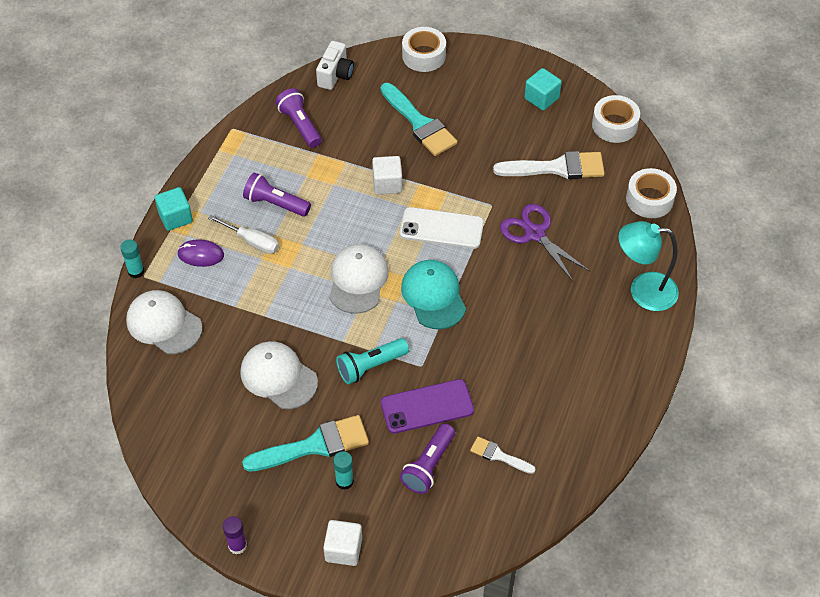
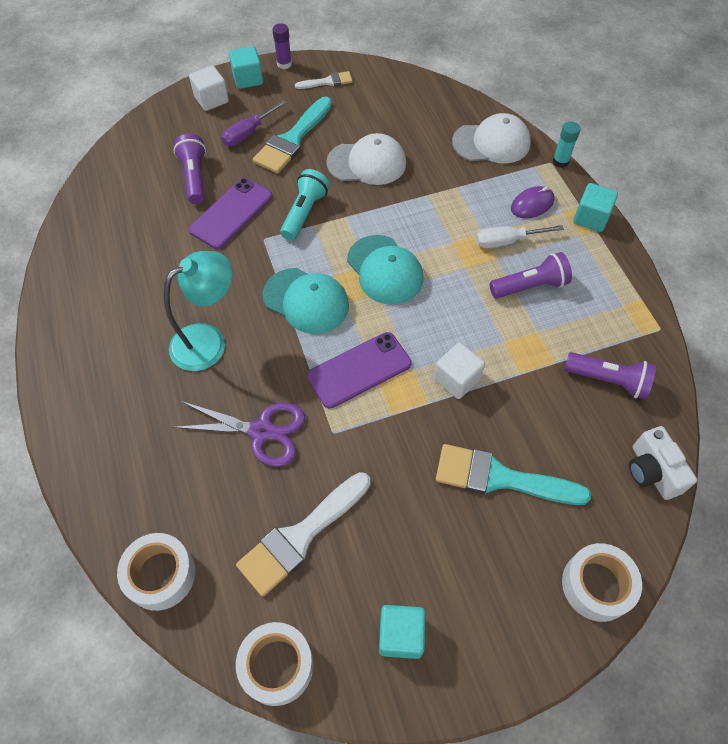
camera: 140 degrees right, 5 degrees up
(288, 551) = (248, 79): none -> turquoise cube
(344, 481) = (248, 133): turquoise glue stick -> purple screwdriver
(358, 280) = (385, 270): white cap -> turquoise cap
(441, 228) = (359, 370): white phone -> purple phone
(498, 455) = (143, 215): white brush -> white brush (327, 82)
(643, 291) = (101, 446): turquoise lamp -> turquoise lamp (208, 341)

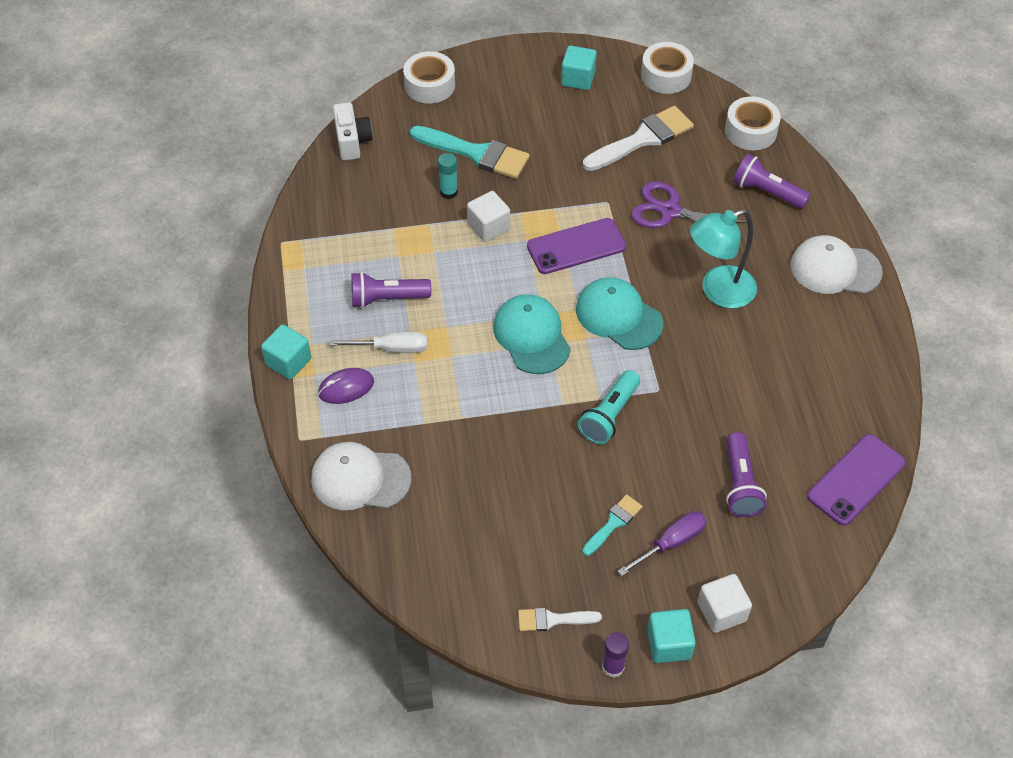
camera: 170 degrees left, 5 degrees down
(231, 213) = (694, 427): purple phone -> purple phone (856, 480)
(292, 140) = (613, 523): turquoise brush -> turquoise brush, size x0.53
(367, 163) = (524, 472): white cap -> white cap (835, 269)
(560, 161) = (287, 439): turquoise glue stick -> turquoise glue stick (449, 192)
(608, 380) = (353, 208): purple flashlight -> purple flashlight (766, 192)

